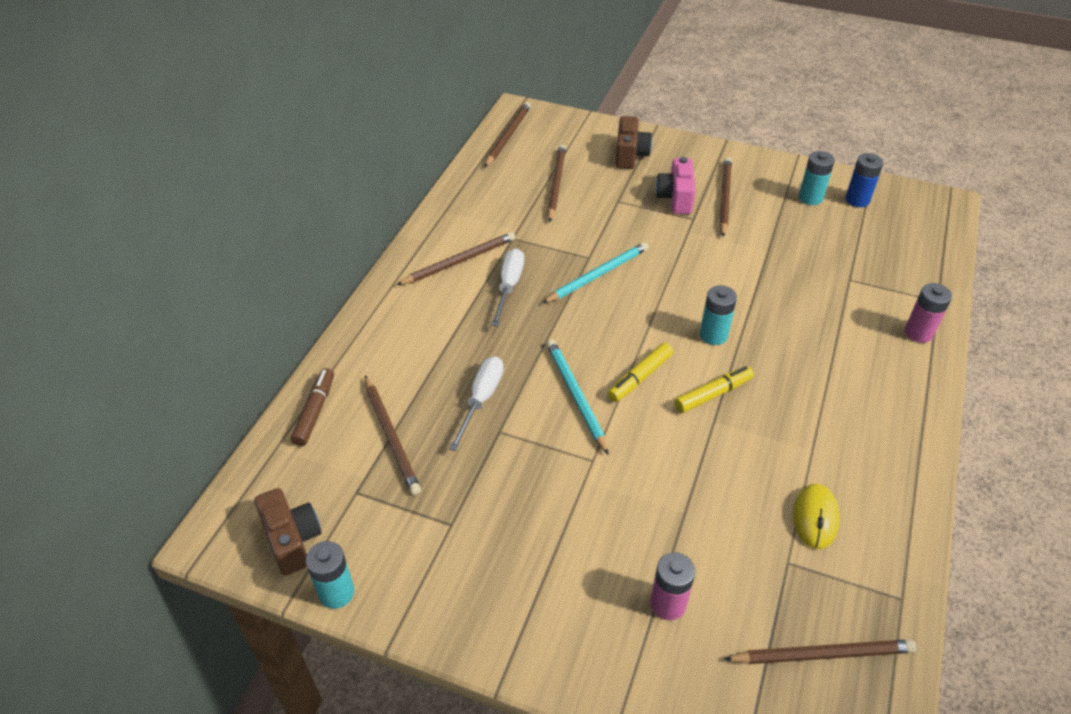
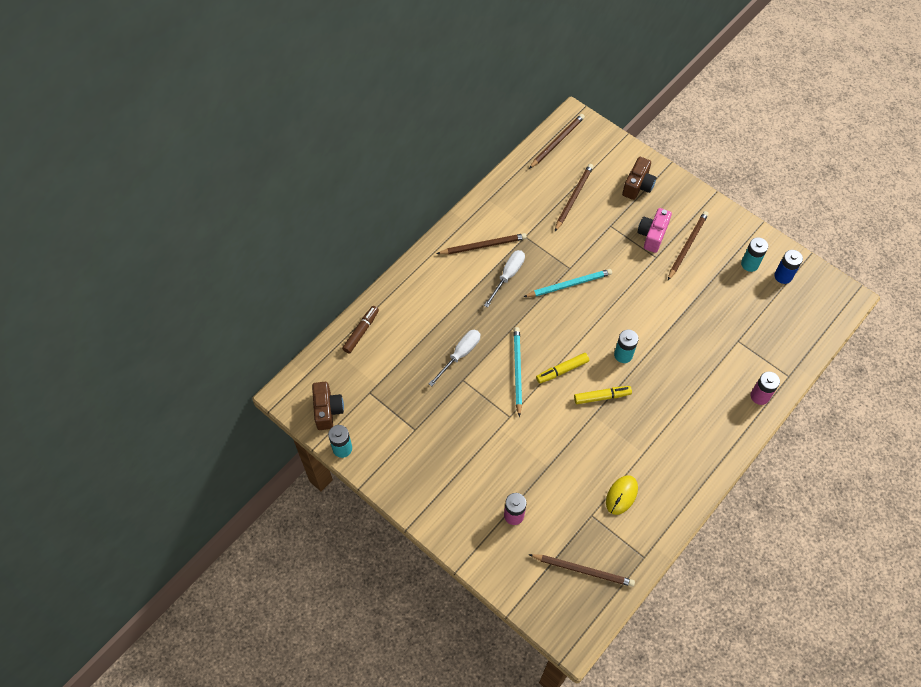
camera: 20 degrees right, 15 degrees up
(391, 436) = (399, 363): brown pencil -> none

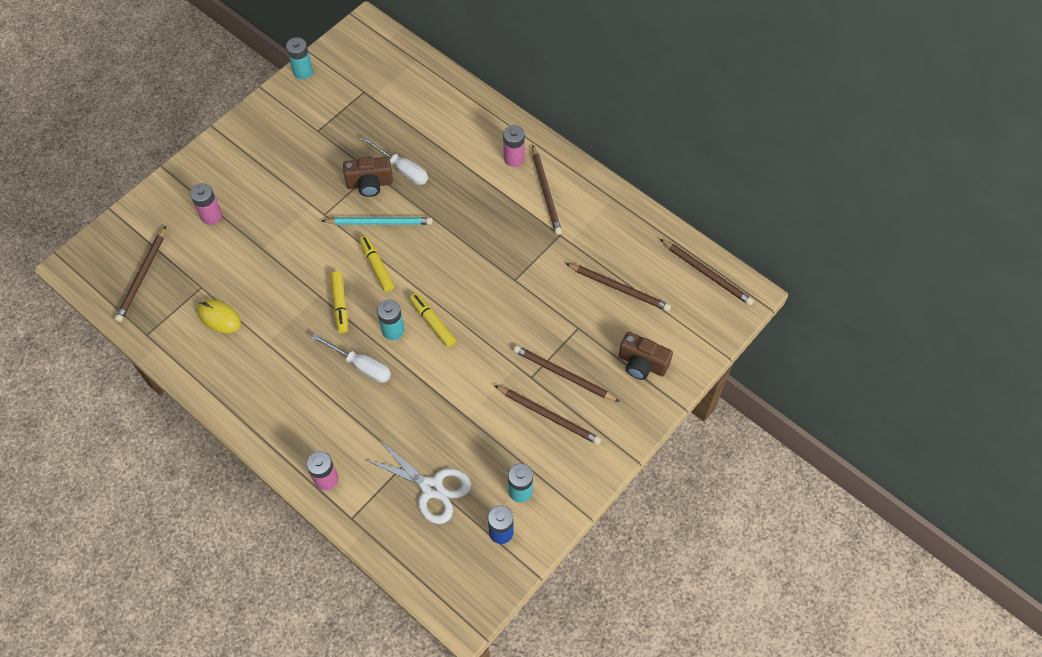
camera: 90 degrees right, 0 degrees up
(327, 410) = (346, 58): brown camera -> brown camera (370, 184)
(361, 332) = (435, 82): brown marker -> none
(448, 269) = (514, 158): none -> pink battery
(508, 276) = (504, 216): white screwdriver -> white screwdriver (361, 365)
(569, 284) = (491, 278): turquoise pencil -> none
(613, 326) = (432, 322): none -> yellow marker
(652, 235) = (564, 375): pink camera -> brown pencil
(756, 322) = (432, 488): none -> white scissors

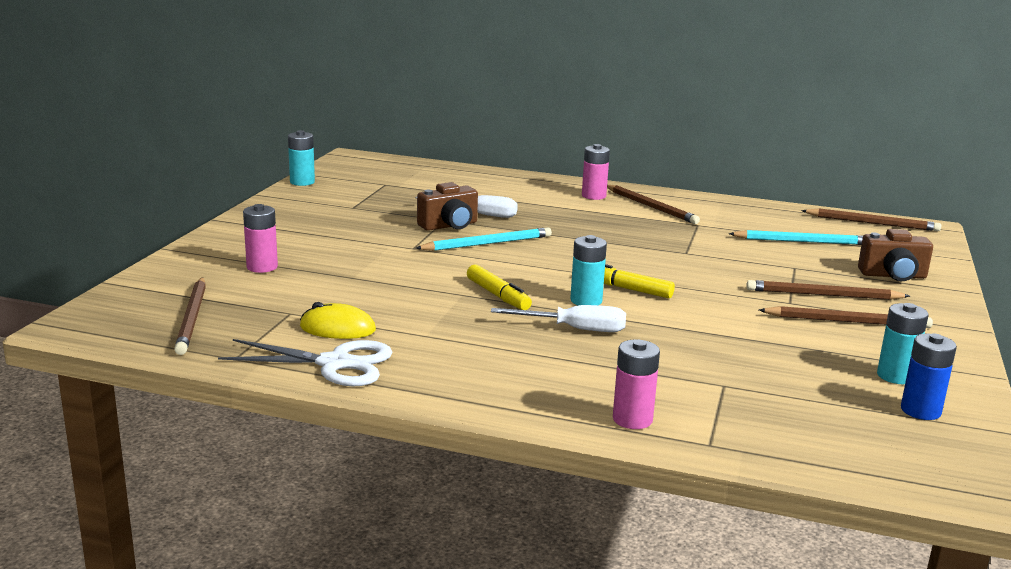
camera: 25 degrees left, 40 degrees down
(376, 266) = (515, 267): yellow marker -> none
(432, 488) = (784, 396): white scissors -> white scissors (335, 363)
(619, 288) = (801, 241): brown pencil -> turquoise pencil

